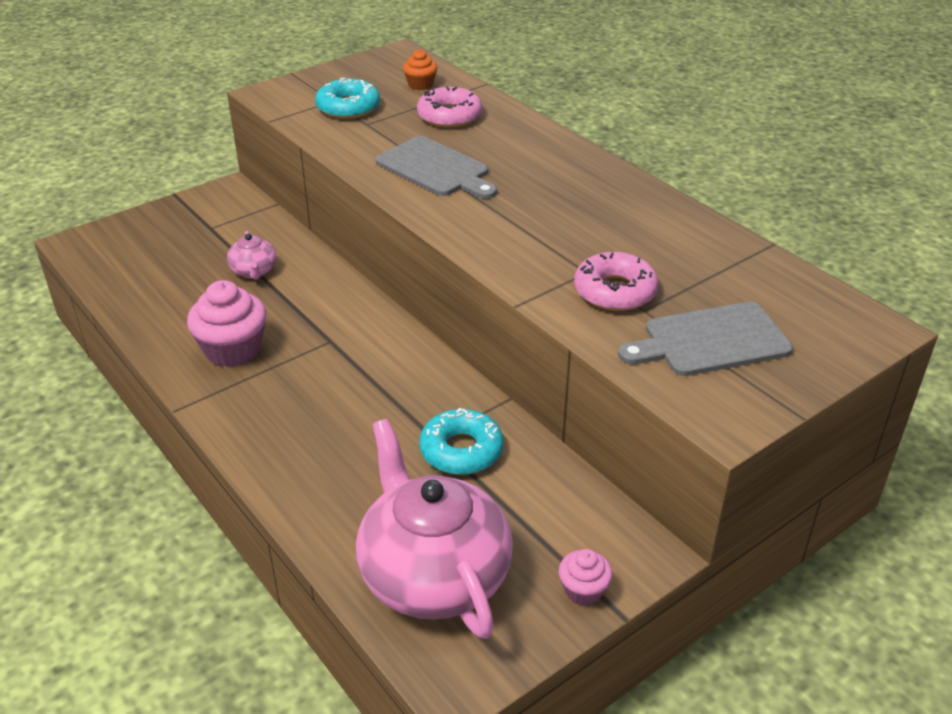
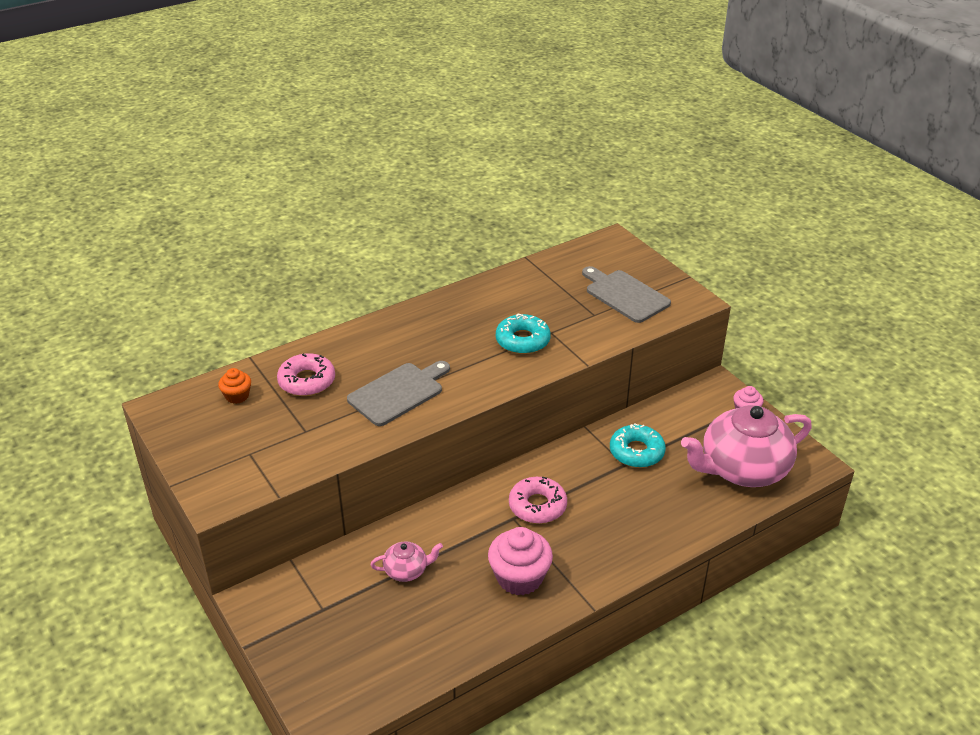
camera: 85 degrees left, 0 degrees up
(348, 107) = (268, 442): turquoise donut -> turquoise donut (522, 340)
(615, 291) = (574, 323): pink donut -> pink donut (537, 506)
(710, 341) = (625, 295): grey cutting board -> grey cutting board turned 150 degrees clockwise

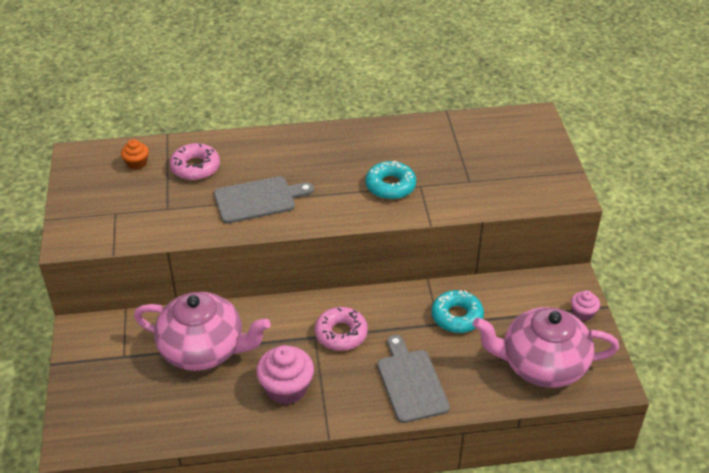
camera: 25 degrees right, 5 degrees up
(406, 570) = (204, 349): pink teapot -> pink teapot, size x2.26
(625, 295) = (510, 171): grey cutting board -> grey cutting board (411, 382)

